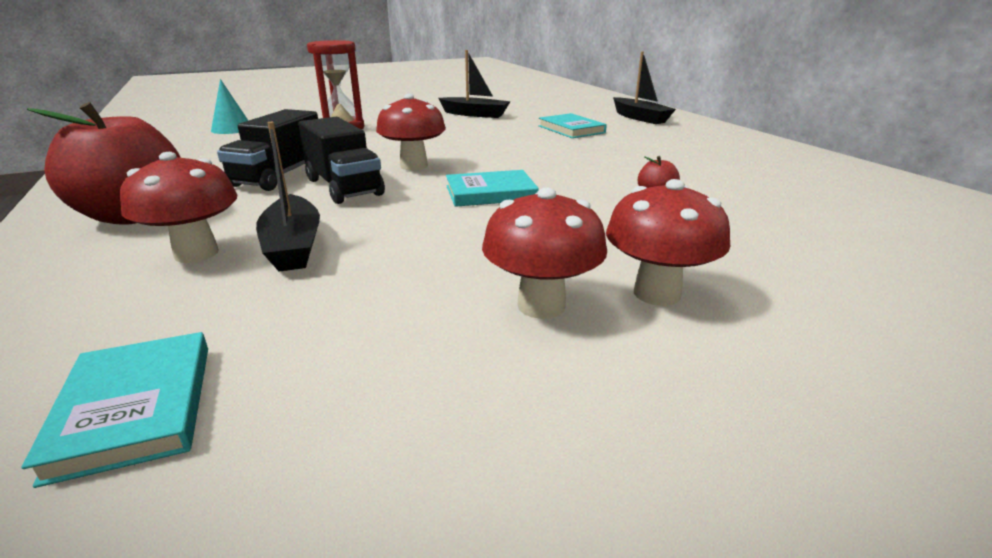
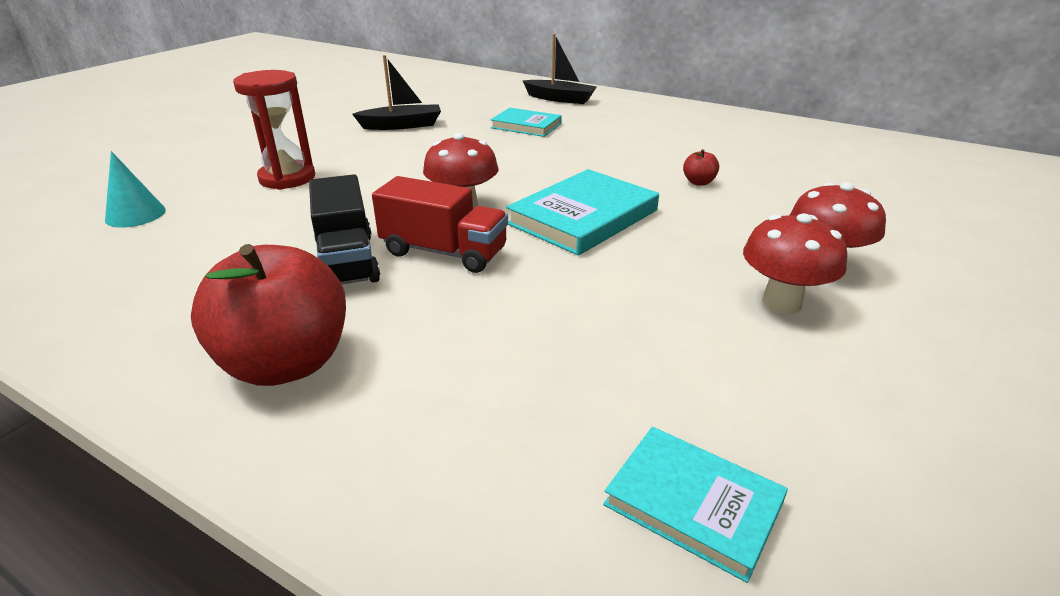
camera: 35 degrees left, 5 degrees up
(196, 253) = (454, 373): red mushroom -> none
(293, 246) = (526, 329): black boat -> none
(344, 187) = (444, 252): black truck -> red truck
(490, 193) = (583, 217): turquoise book -> turquoise book, size x1.59

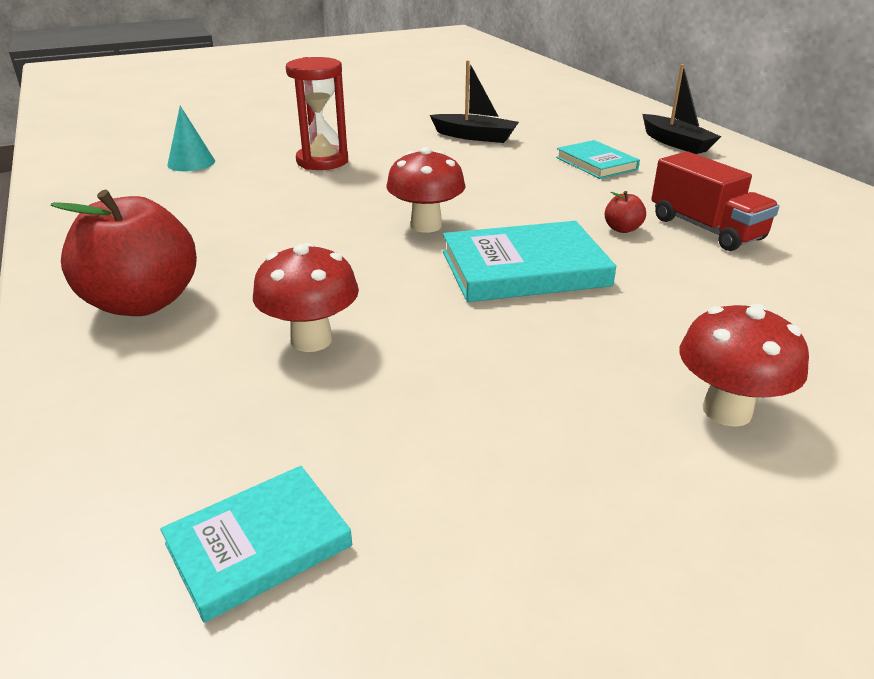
camera: 35 degrees right, 0 degrees up
(347, 260) = (277, 241): black truck -> none
(444, 252) = (357, 259): red truck -> red truck (705, 229)
(693, 503) = (259, 545): turquoise book -> turquoise book turned 75 degrees clockwise
(698, 182) = (709, 272): red apple -> red apple (622, 229)
(781, 303) = (612, 426): red mushroom -> red mushroom (311, 340)

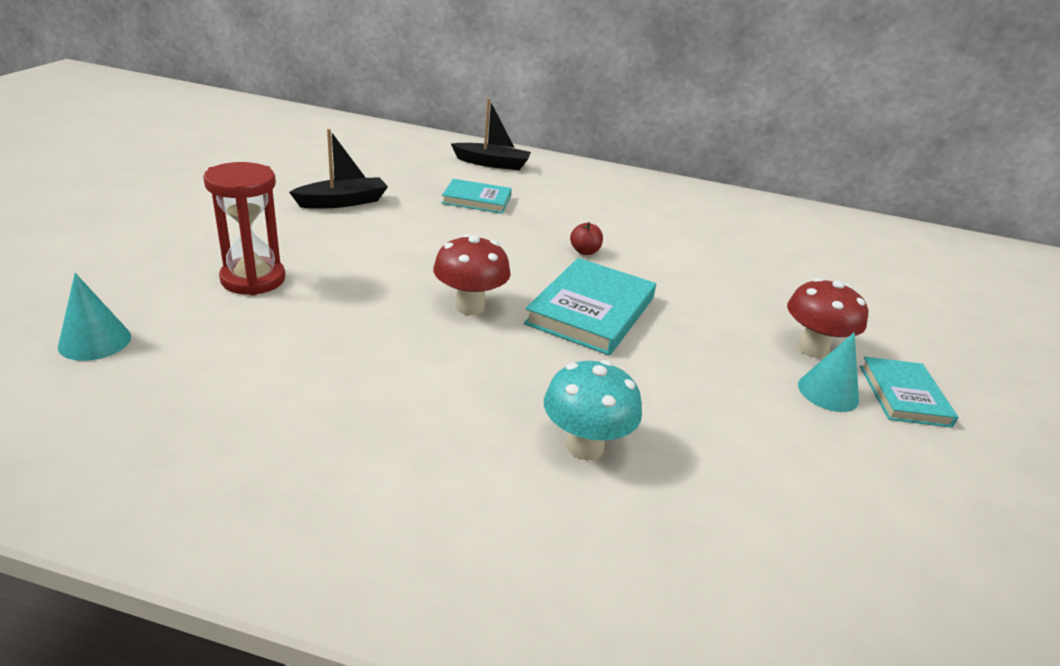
camera: 55 degrees left, 0 degrees up
(142, 303) = (400, 510): red apple -> none
(259, 545) = (821, 590): turquoise book -> turquoise book (904, 395)
(311, 340) = (584, 446): red mushroom -> turquoise mushroom
(648, 450) = (828, 392): none -> turquoise cone
(705, 229) = (621, 232): red truck -> none

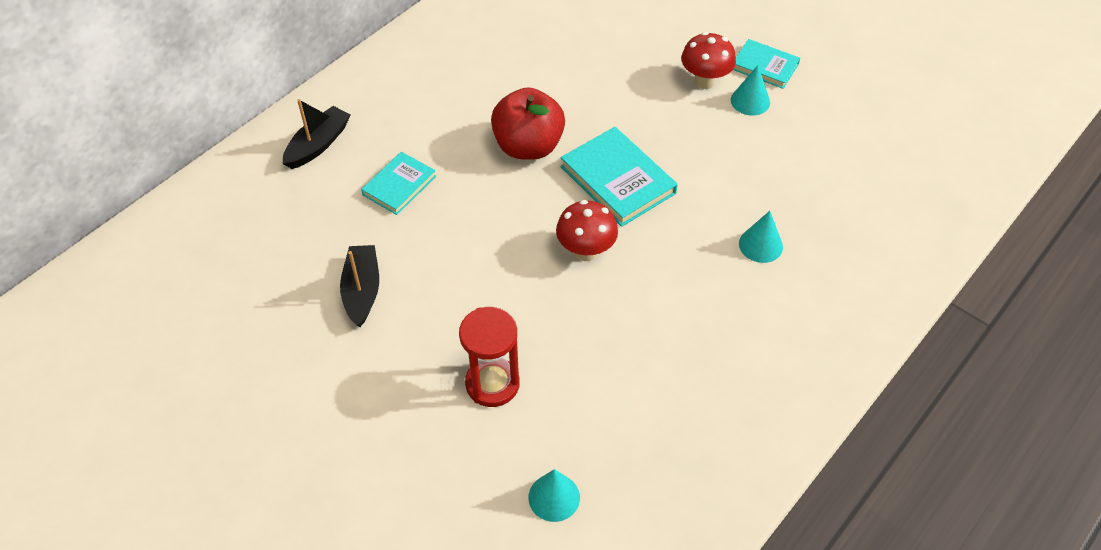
camera: 60 degrees left, 20 degrees up
(584, 251) = (528, 146): red apple -> red apple, size x2.49
(584, 446) = (760, 245): turquoise mushroom -> turquoise cone

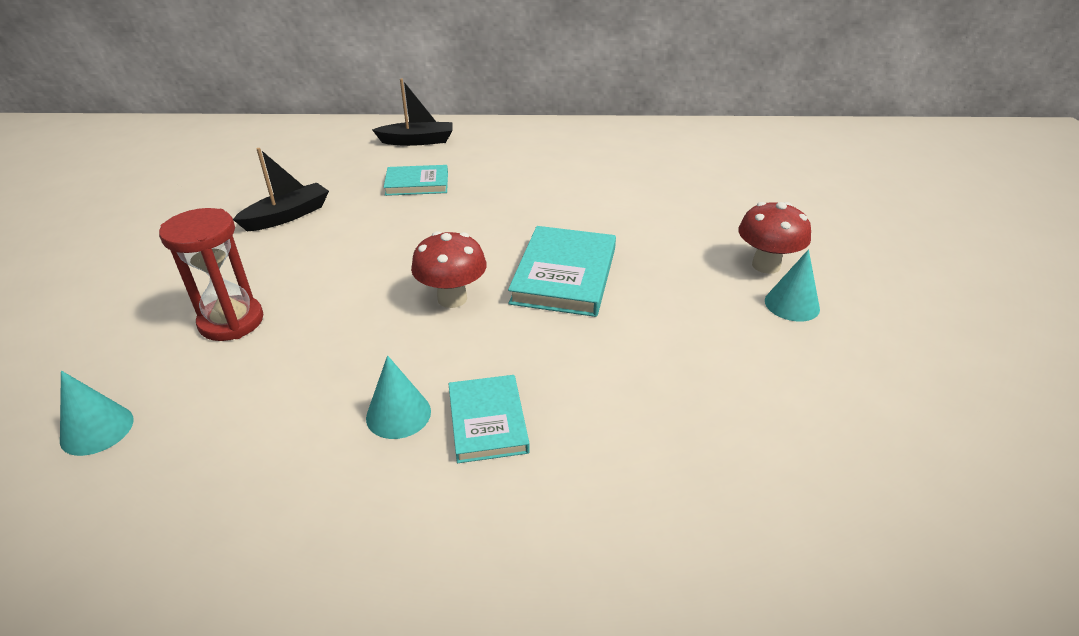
camera: 50 degrees right, 15 degrees down
(528, 146) = (537, 215): red apple -> none
(760, 245) = (606, 412): turquoise cone -> turquoise cone (398, 414)
(764, 66) = (853, 291): turquoise book -> turquoise book (487, 421)

